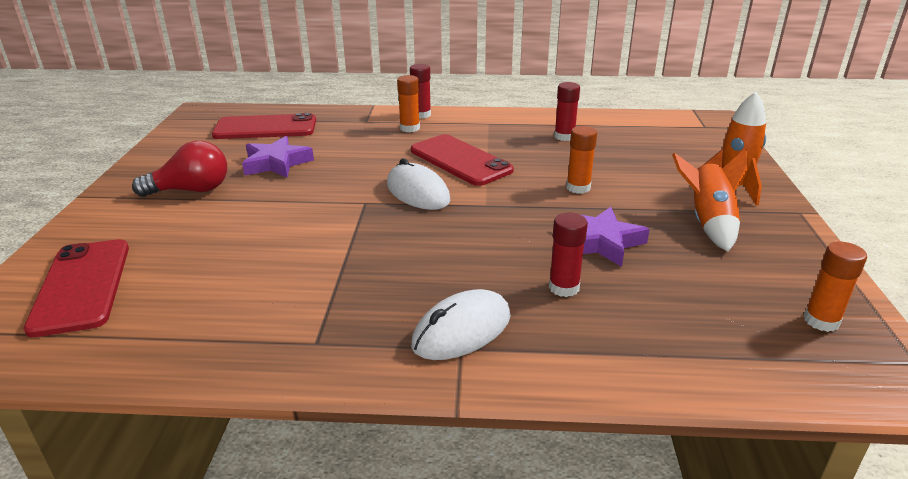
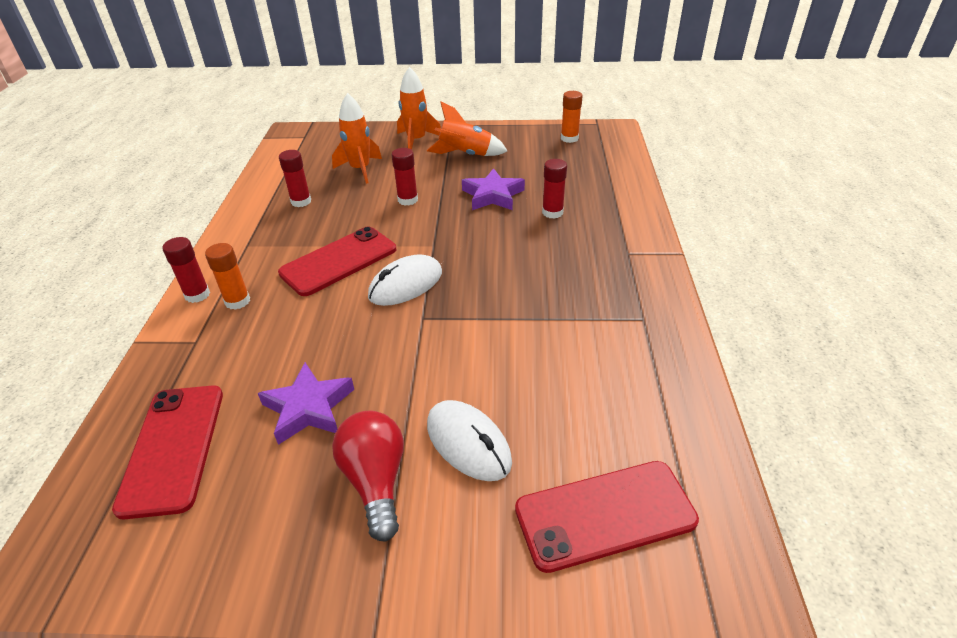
camera: 90 degrees left, 10 degrees up
(462, 330) = (610, 253): white mouse -> white mouse (468, 443)
(578, 188) = (407, 200): orange glue stick -> red glue stick
(639, 159) = (360, 170): none -> orange rocket

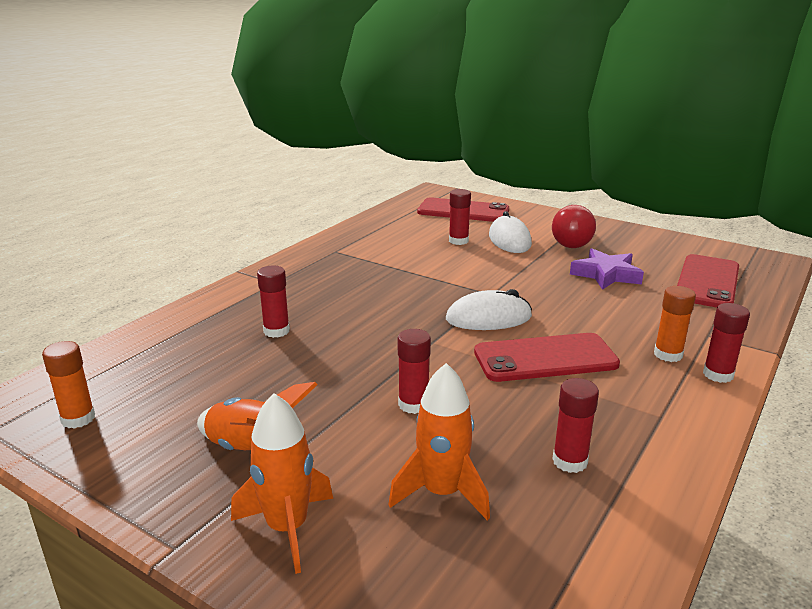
camera: 150 degrees left, 15 degrees down
(493, 195) = (306, 371): purple star -> none
(532, 407) = (458, 241): none -> red glue stick

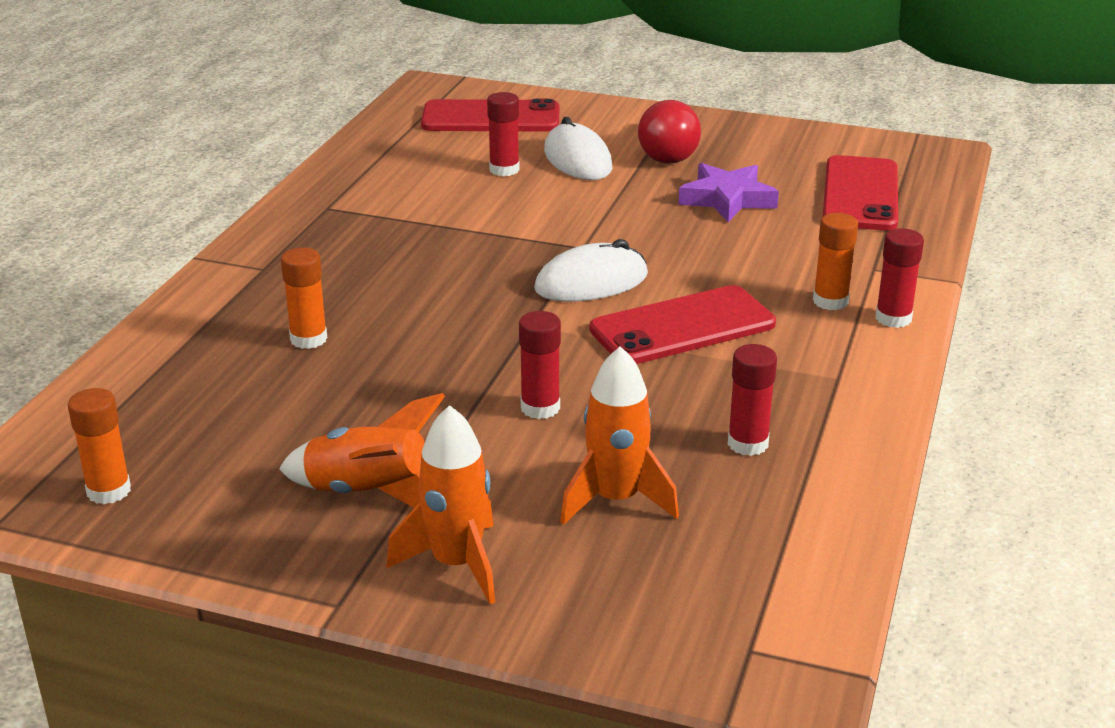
camera: 15 degrees left, 5 degrees up
(276, 331) = (308, 339): red glue stick -> orange glue stick

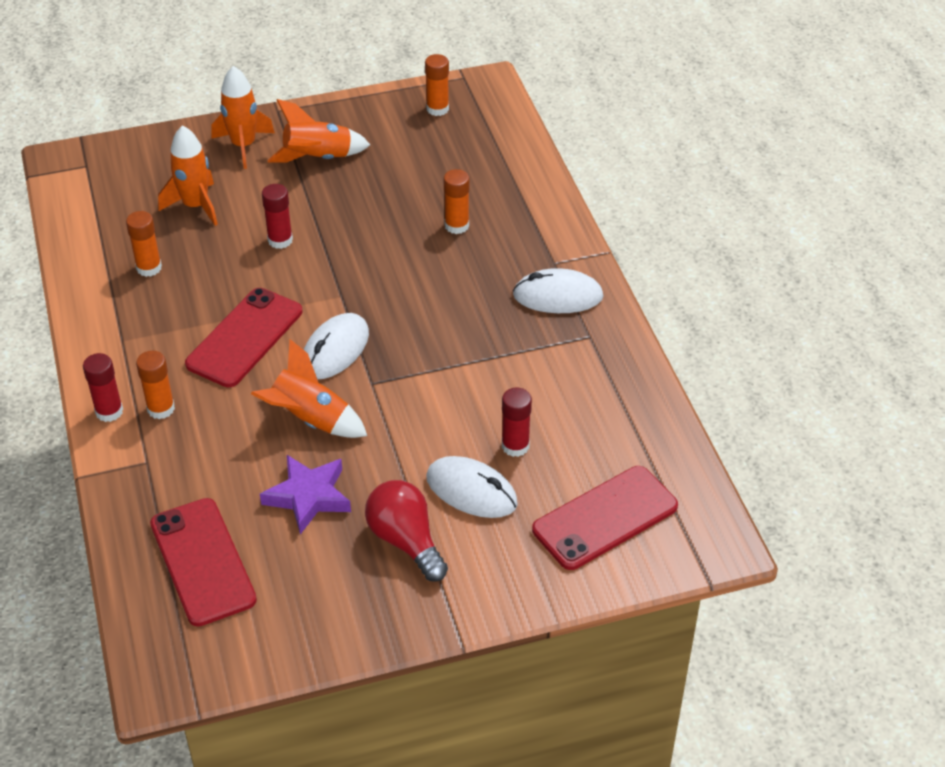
camera: 145 degrees right, 15 degrees up
(306, 243) = (558, 296): none -> white mouse
(675, 243) = (310, 420): none -> orange rocket
(748, 443) = (149, 268): red glue stick -> orange glue stick

